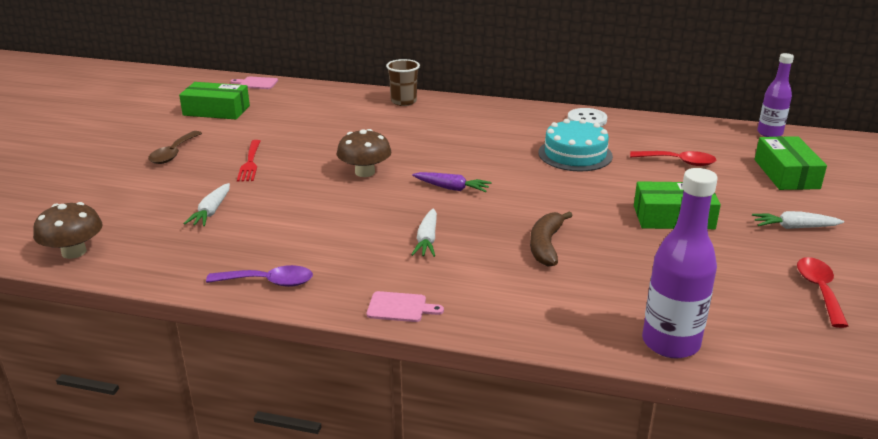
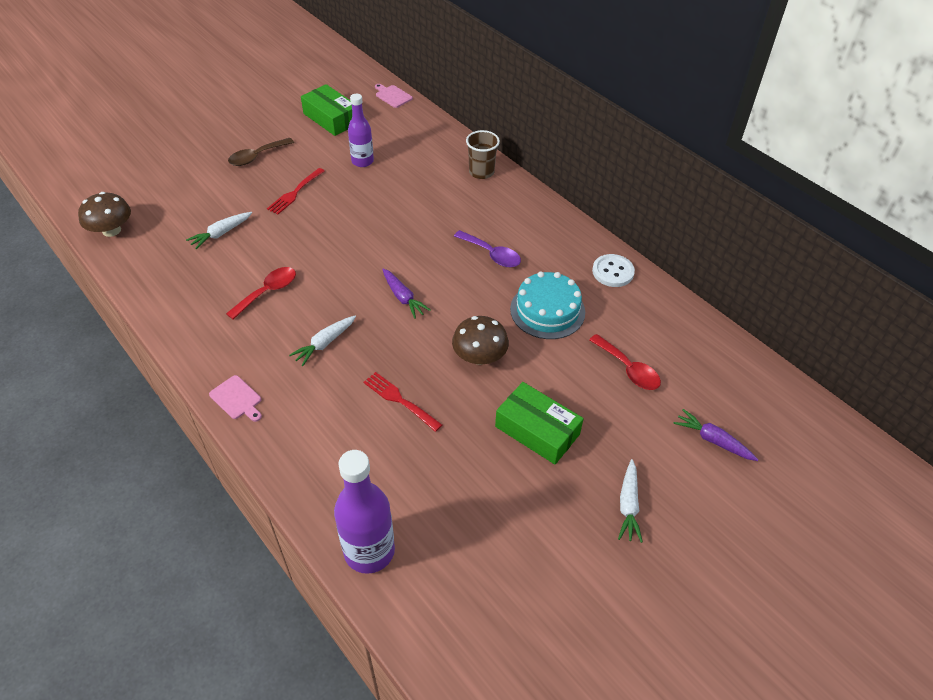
camera: 35 degrees right, 20 degrees up
(269, 282) = (187, 325): purple spoon -> purple spoon (492, 254)
(365, 172) = (361, 245): brown mushroom -> brown mushroom (479, 356)
(546, 245) = (400, 400): brown banana -> red fork
(769, 133) = (772, 380): purple bottle -> purple bottle (362, 161)
(786, 174) = (713, 440): green box -> purple carrot
(794, 227) = (628, 505): white carrot -> white carrot turned 120 degrees counterclockwise
(819, 290) = (552, 582): red spoon -> red spoon (268, 292)

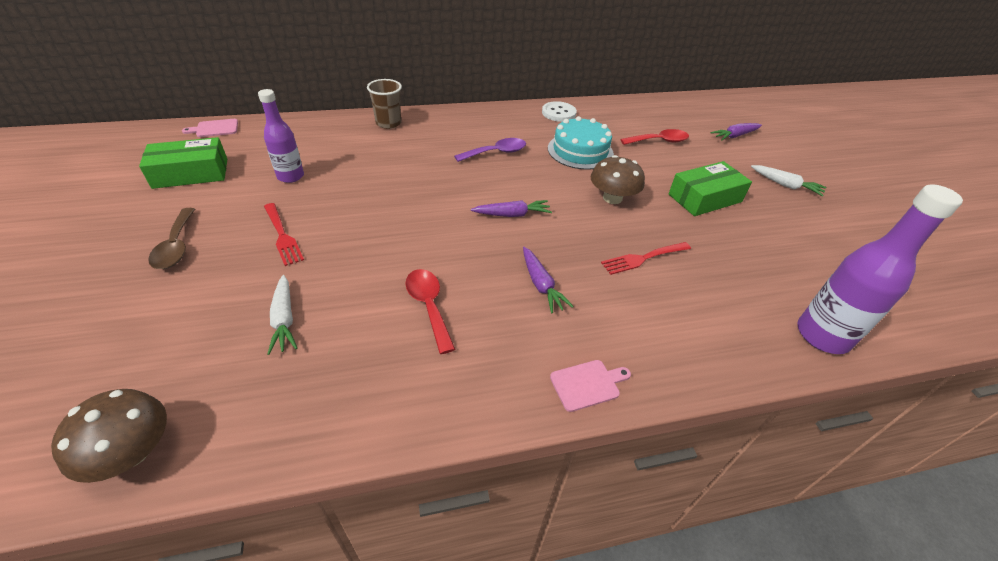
camera: 65 degrees left, 5 degrees down
(325, 343) = (541, 285): white carrot -> purple carrot

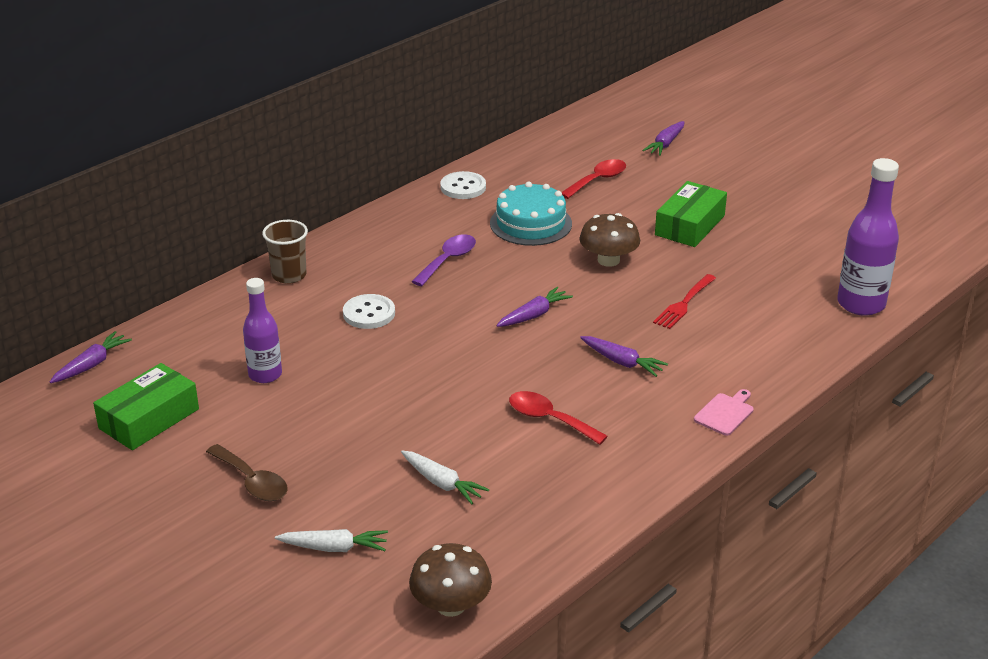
camera: 30 degrees left, 10 degrees down
(215, 128) = (91, 365): pink cutting board -> purple carrot
(282, 236) = (342, 428): red fork -> none
(403, 165) = (369, 313): none -> white button
(785, 185) = (749, 182): white carrot -> white carrot (334, 548)

